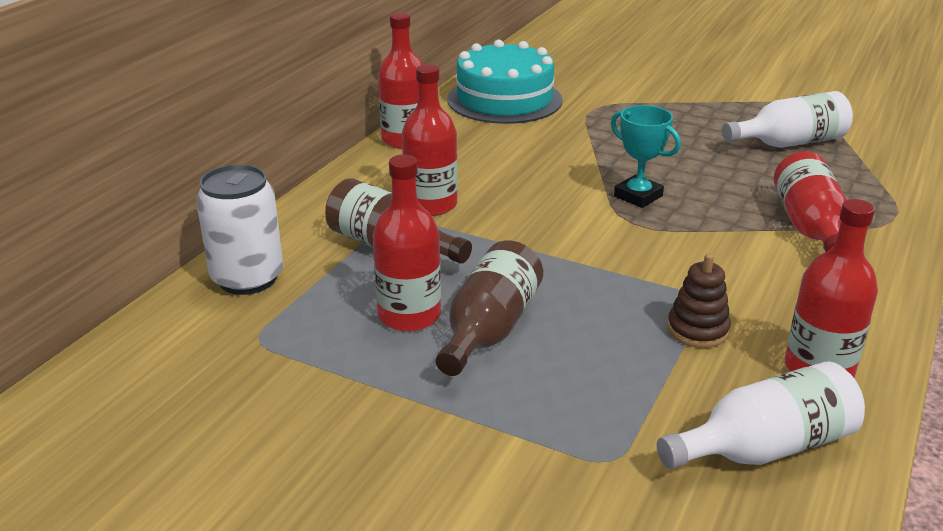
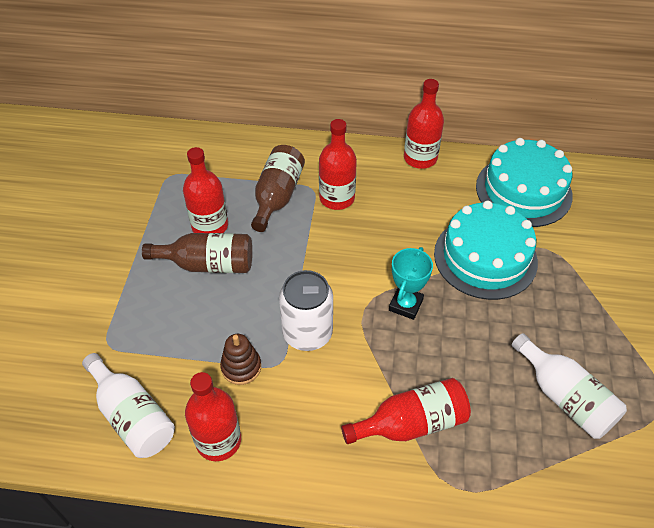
camera: 70 degrees right, 20 degrees up
(247, 278) = (222, 150): white can -> white can (307, 333)
(589, 139) = (485, 257): none -> turquoise cake

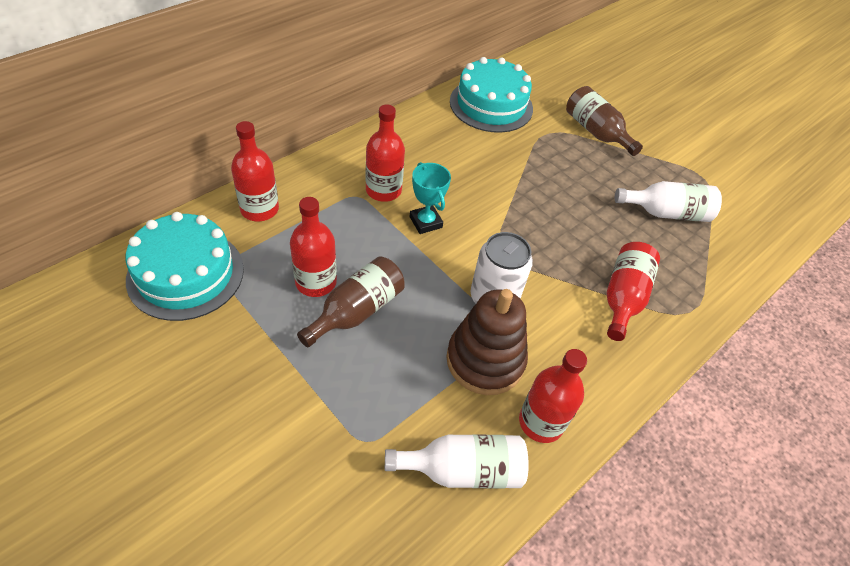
camera: 55 degrees left, 0 degrees up
(241, 367) = (485, 360): brown stacking toy -> brown stacking toy, size x1.91
(277, 196) = (337, 220): brown bottle -> brown bottle (596, 132)
(405, 305) = (524, 228): turquoise trophy -> turquoise trophy (425, 222)
(420, 158) = (401, 124): red bottle -> red bottle (259, 209)
(485, 257) = (526, 162): turquoise cake -> turquoise cake (185, 274)

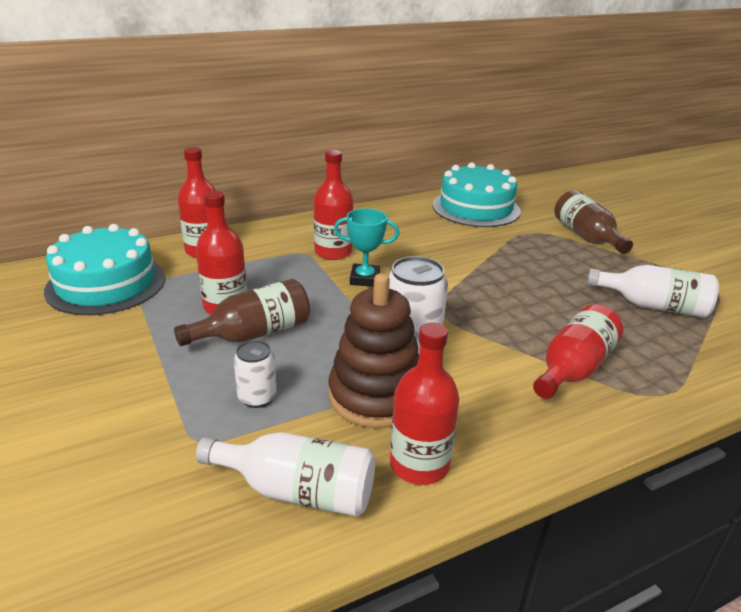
camera: 20 degrees right, 20 degrees down
(391, 384) = (257, 397): none -> white can
(425, 222) = (364, 279): turquoise trophy -> turquoise trophy turned 75 degrees counterclockwise

